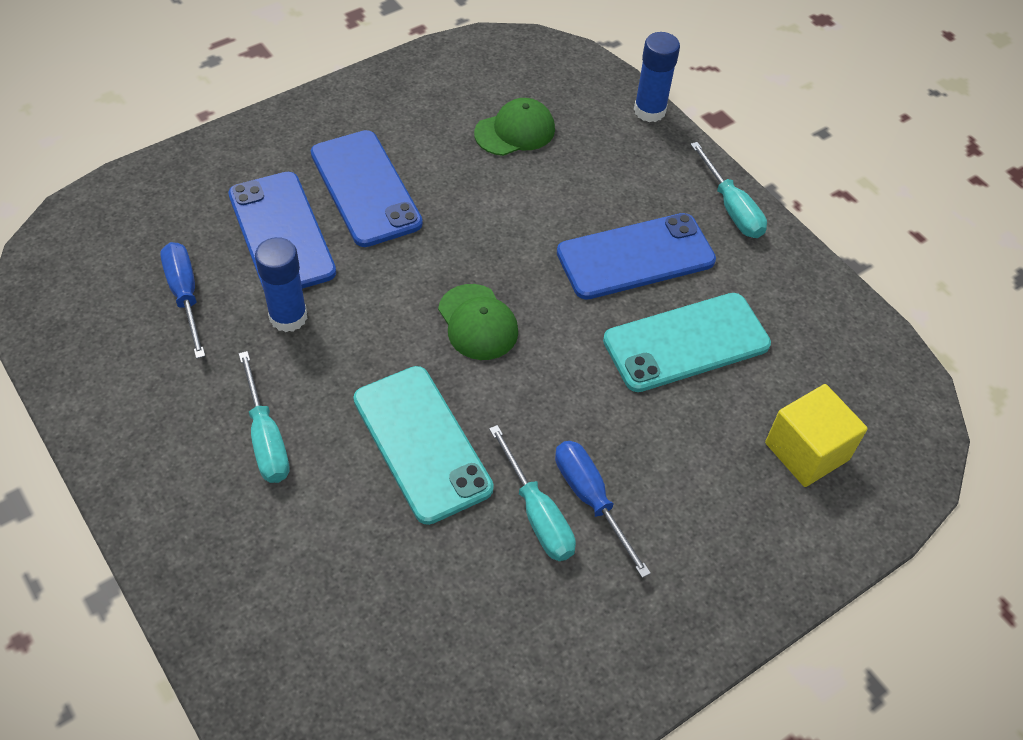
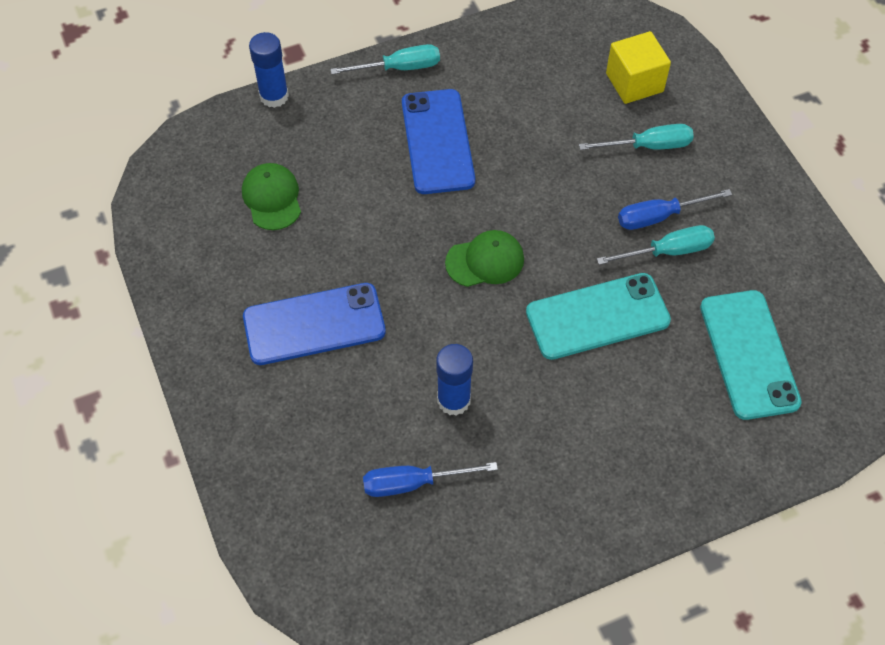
camera: 75 degrees left, 5 degrees up
(266, 438) = (577, 427): turquoise screwdriver -> turquoise screwdriver (648, 146)
(281, 233) = (354, 398): blue phone -> none
(686, 342) = (529, 128): turquoise phone -> turquoise phone (749, 354)

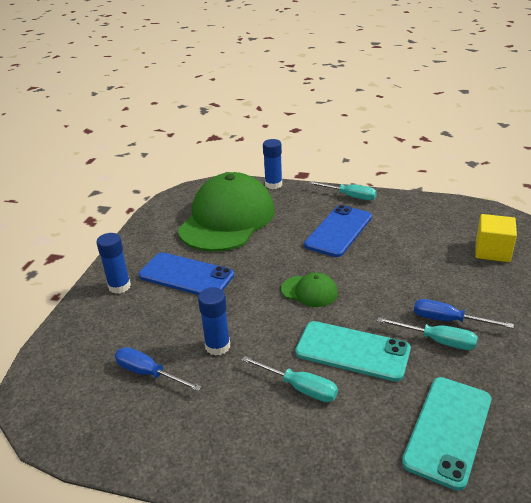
camera: 40 degrees right, 25 degrees down
(244, 392) = (119, 286): none -> blue glue stick
(272, 198) = (227, 219): green cap -> green cap, size x2.38
(648, 146) = (474, 283): turquoise screwdriver -> turquoise screwdriver (299, 388)

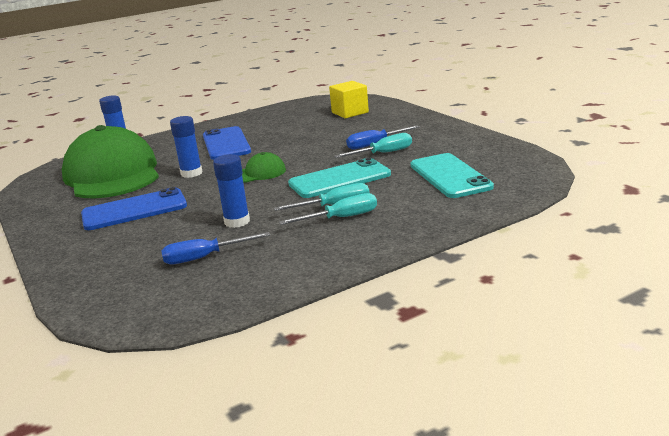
camera: 45 degrees left, 10 degrees down
(119, 286) = (76, 242): blue glue stick -> blue glue stick (191, 173)
(350, 196) = (202, 128): turquoise screwdriver -> turquoise screwdriver (341, 218)

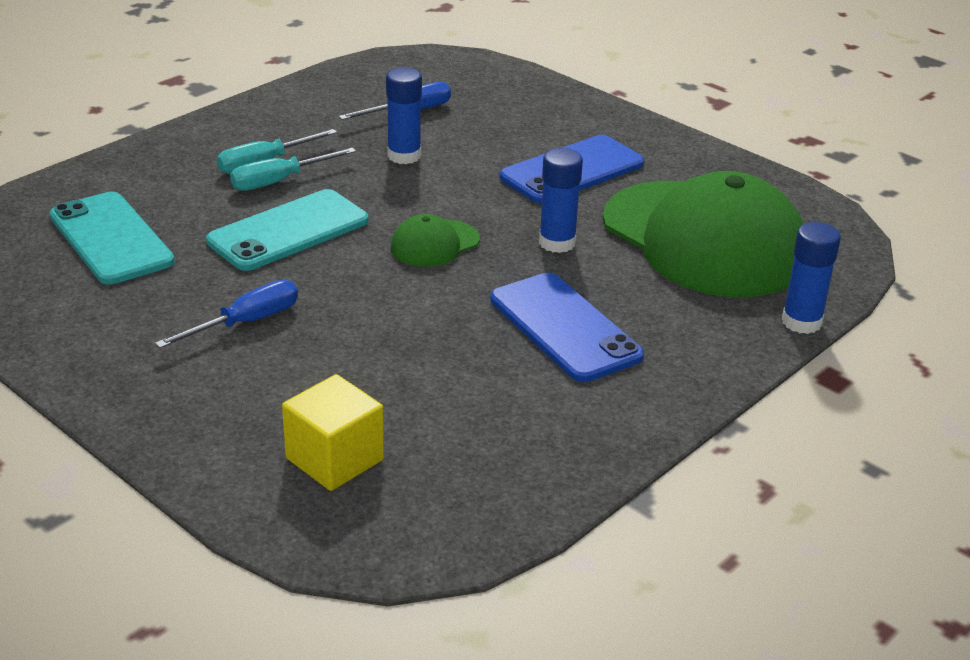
camera: 160 degrees right, 10 degrees up
(383, 153) = (225, 295): turquoise screwdriver -> none

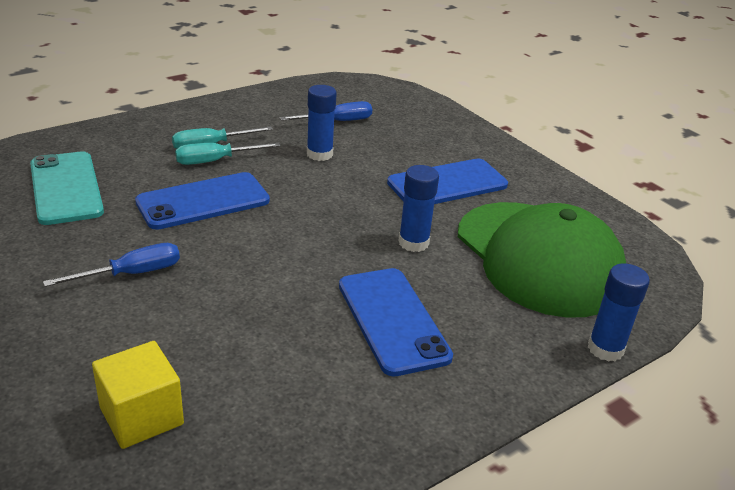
camera: 10 degrees right, 0 degrees up
(288, 231) = (203, 201): turquoise phone -> blue phone
(434, 244) = (313, 229): green cap -> none

